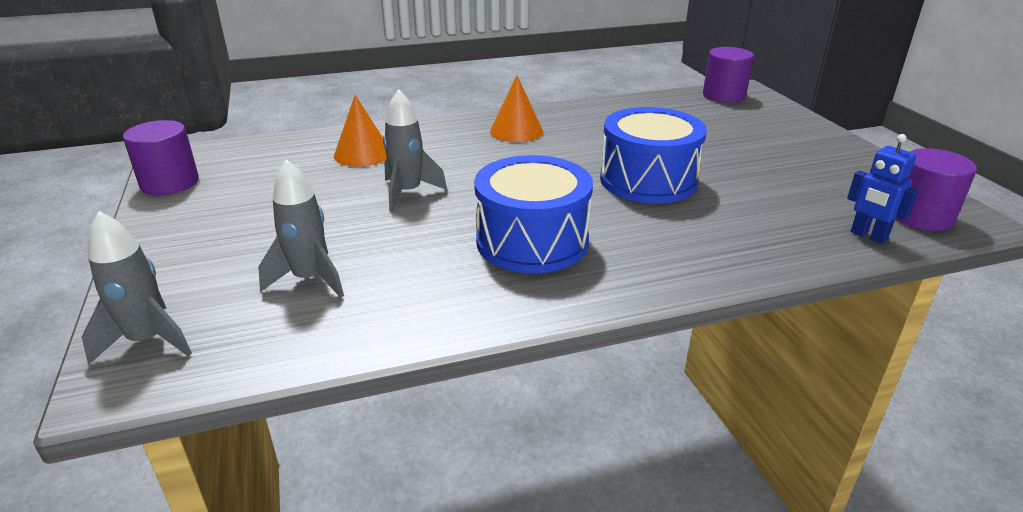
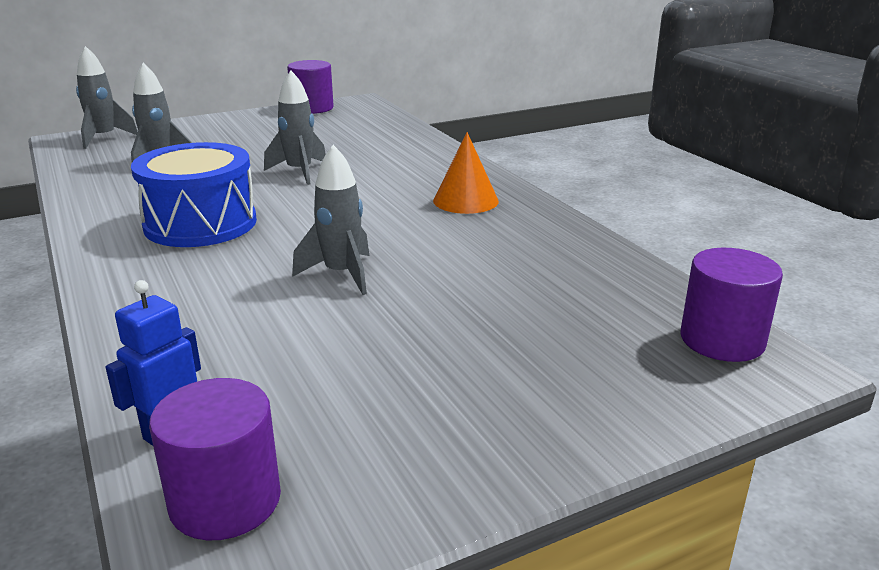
camera: 80 degrees right, 5 degrees down
(362, 154) = (380, 148): orange cone -> none
(648, 180) = (341, 274): blue drum -> grey rocket

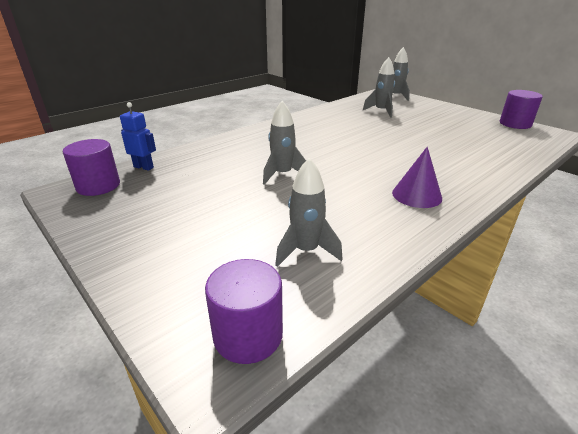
camera: 75 degrees right, 5 degrees up
(200, 223) = (318, 134): blue drum -> none
(299, 172) = (405, 141): grey rocket -> grey rocket (306, 251)
(465, 200) = (416, 195): orange cone -> purple cone

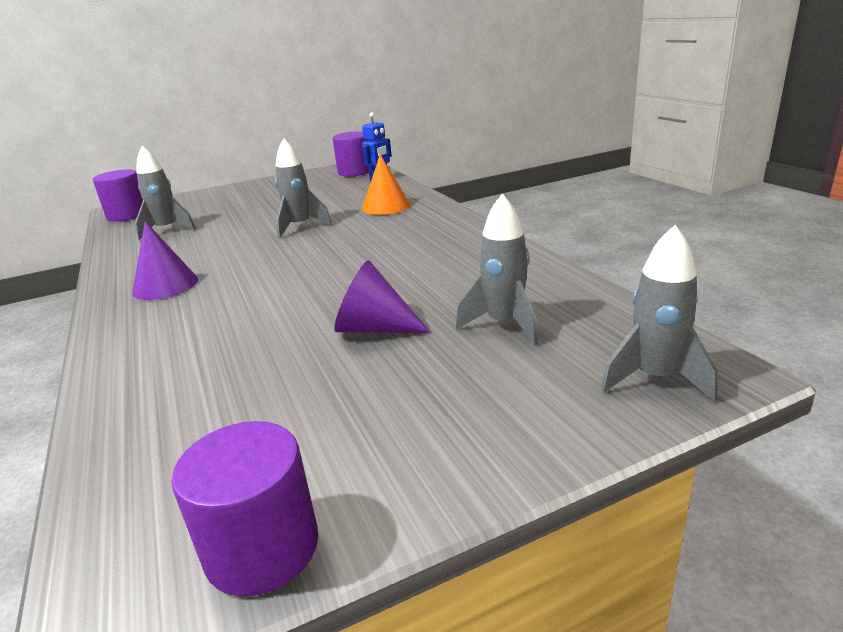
camera: 110 degrees right, 5 degrees down
(233, 151) = (386, 206): none -> orange cone
(405, 129) = (374, 328): none -> purple cone

